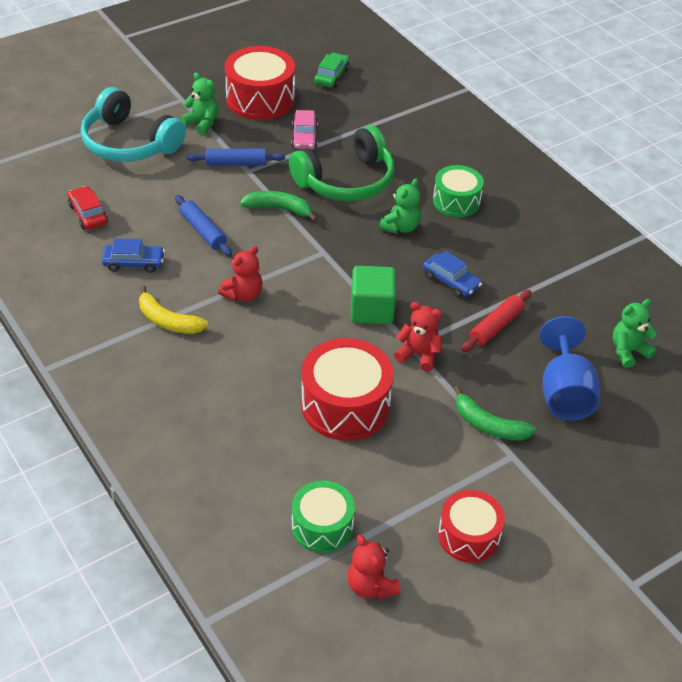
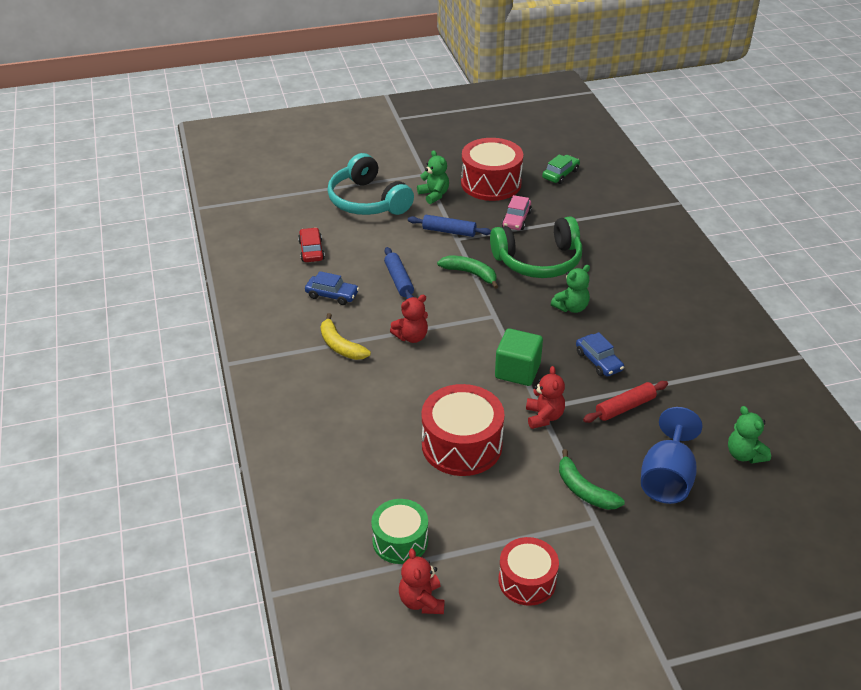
camera: 20 degrees right, 5 degrees down
(418, 355) = (544, 417): red teddy bear -> red teddy bear turned 45 degrees clockwise
(456, 201) = (631, 295): green drum -> none
(628, 351) = (744, 455): green teddy bear -> green teddy bear turned 105 degrees counterclockwise

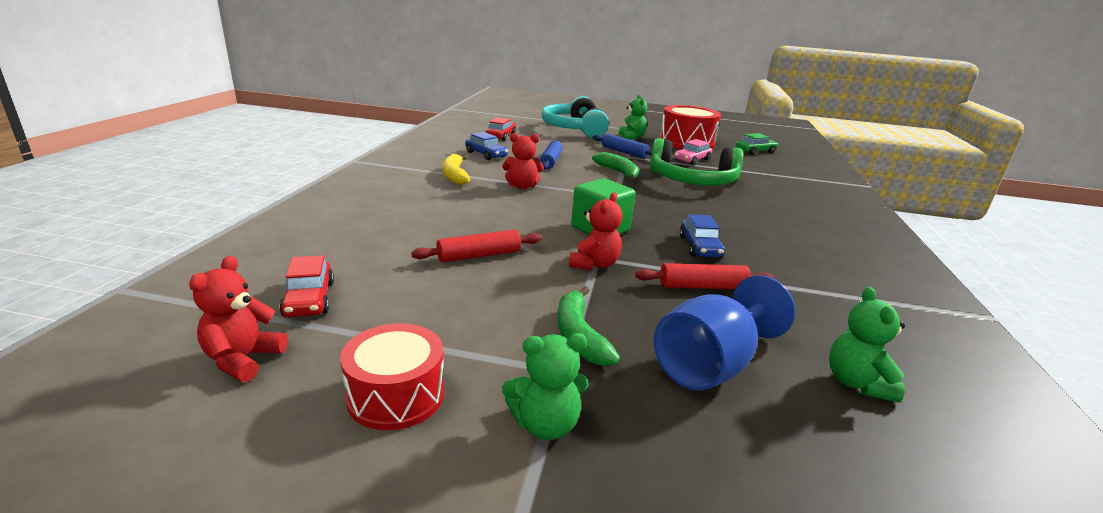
camera: 25 degrees right, 15 degrees down
(400, 541) = (309, 299): green drum -> red car
(462, 445) = (479, 256): red drum -> red rolling pin
(571, 307) = (700, 210): green teddy bear -> green teddy bear (545, 424)

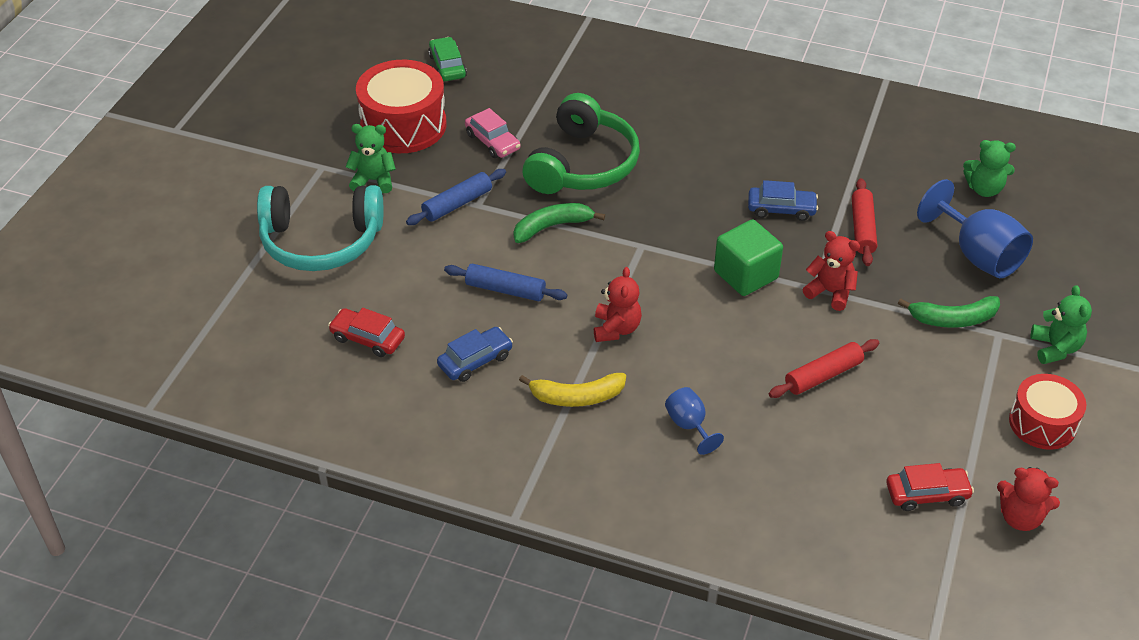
camera: 80 degrees left, 20 degrees up
(423, 204) = (689, 425): none -> blue goblet
(479, 256) = (823, 375): red rolling pin -> red rolling pin turned 75 degrees clockwise

